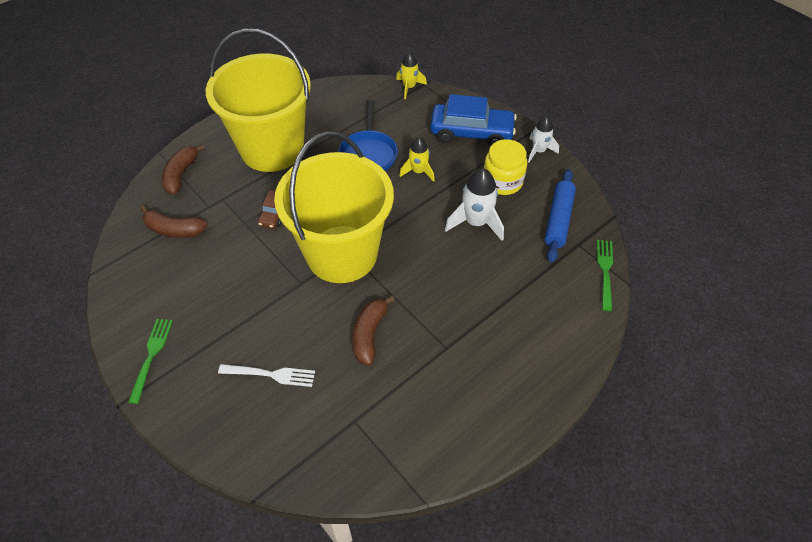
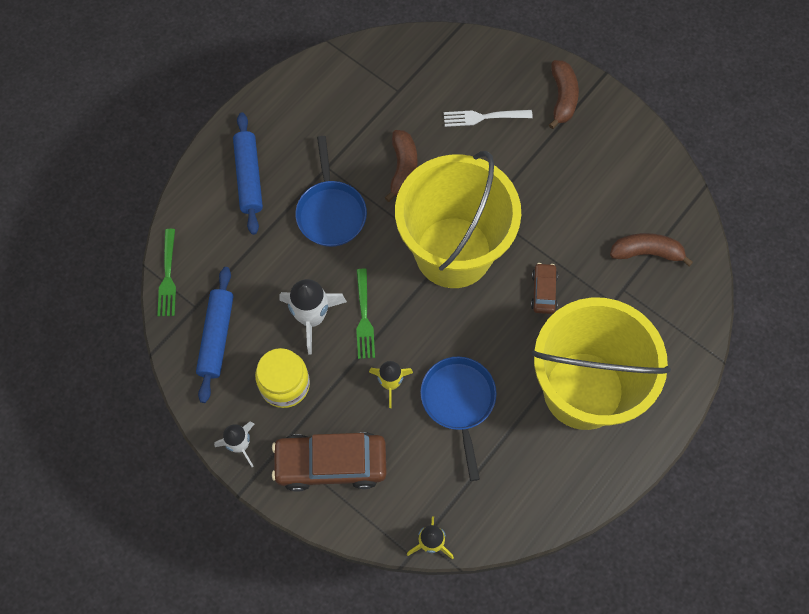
camera: 170 degrees right, 15 degrees up
(151, 356) = (599, 116): green fork -> green fork (364, 317)
(181, 175) = (677, 329): brown banana -> brown banana (562, 97)
(448, 304) = (331, 212): none -> blue pan
(471, 133) = (331, 464): blue car -> brown car
(528, 349) = (249, 177): none -> blue rolling pin

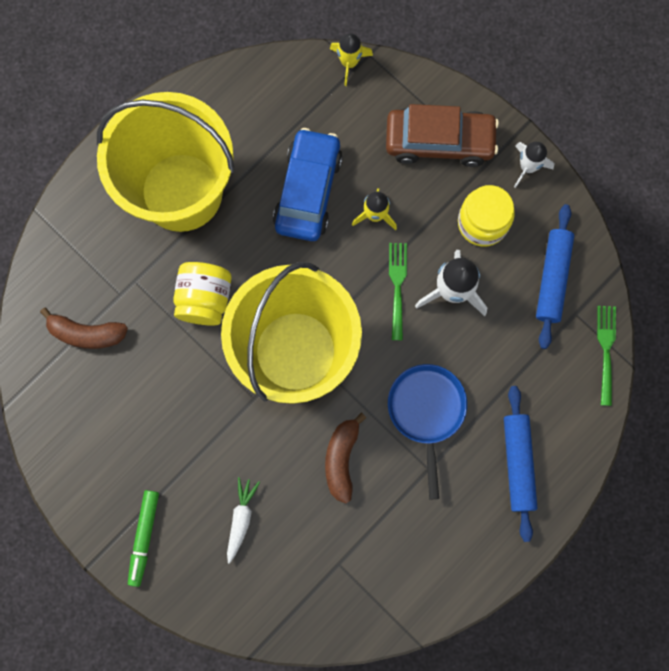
camera: 175 degrees left, 10 degrees up
(459, 402) = (308, 191): blue pan -> blue car
(483, 117) = (241, 518): white fork -> white carrot
(543, 291) = (205, 299): brown car -> yellow jar
(562, 97) = (144, 537): brown banana -> green marker

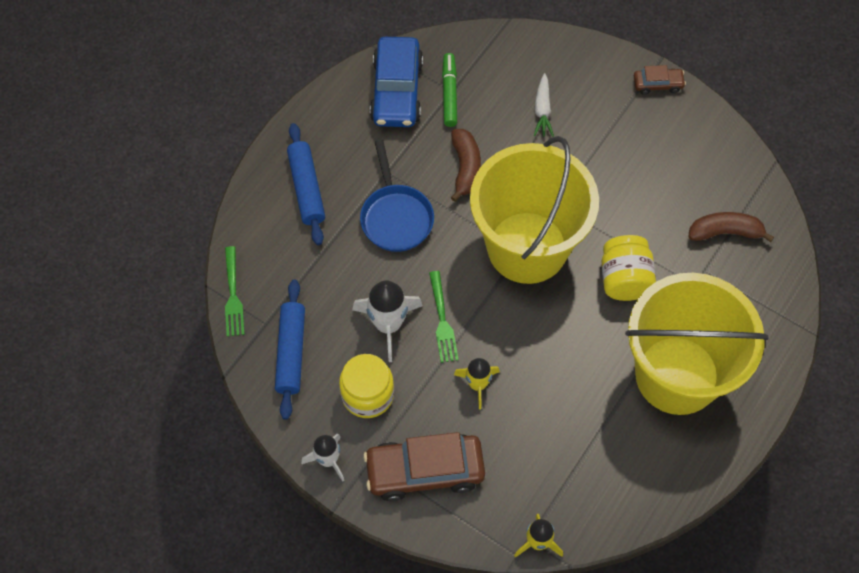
camera: 170 degrees right, 15 degrees down
(102, 530) = (658, 84): none -> brown car
(144, 537) = (621, 85): green marker -> green marker (449, 93)
(308, 191) = (550, 397): blue car -> blue car (397, 91)

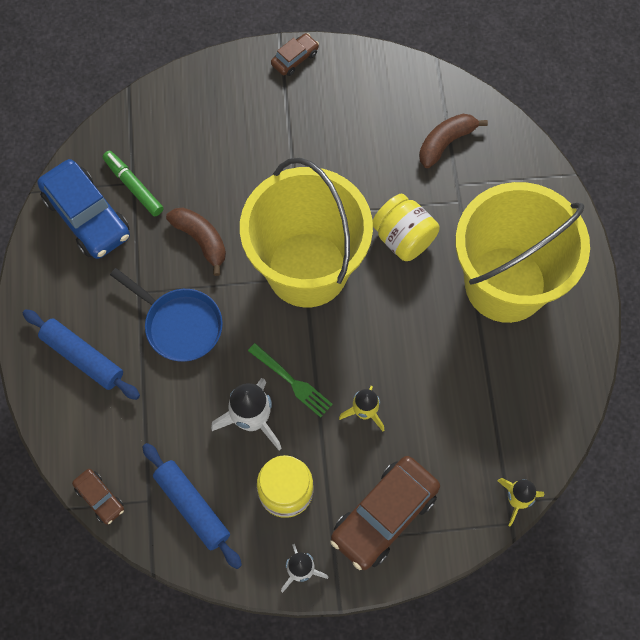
camera: 40 degrees left, 5 degrees up
(233, 295) = (100, 498): green fork -> brown car
(542, 110) = (222, 146): white carrot -> none

